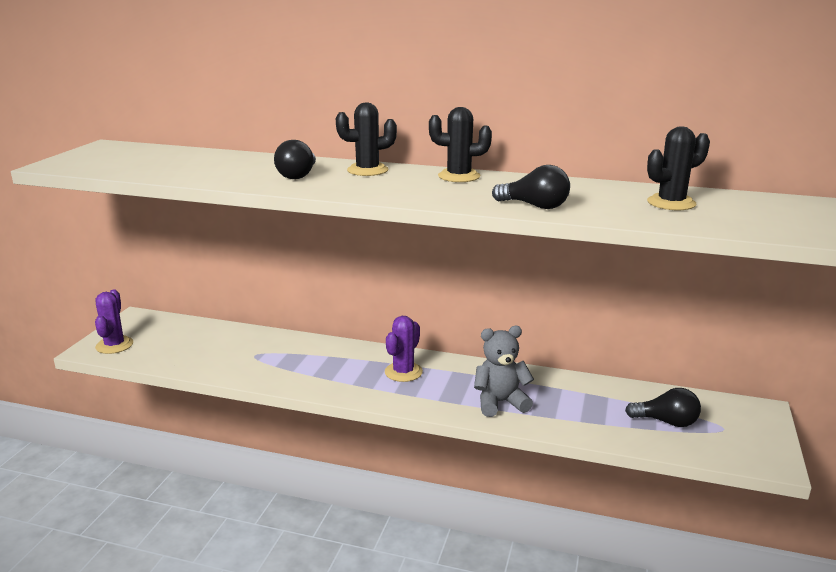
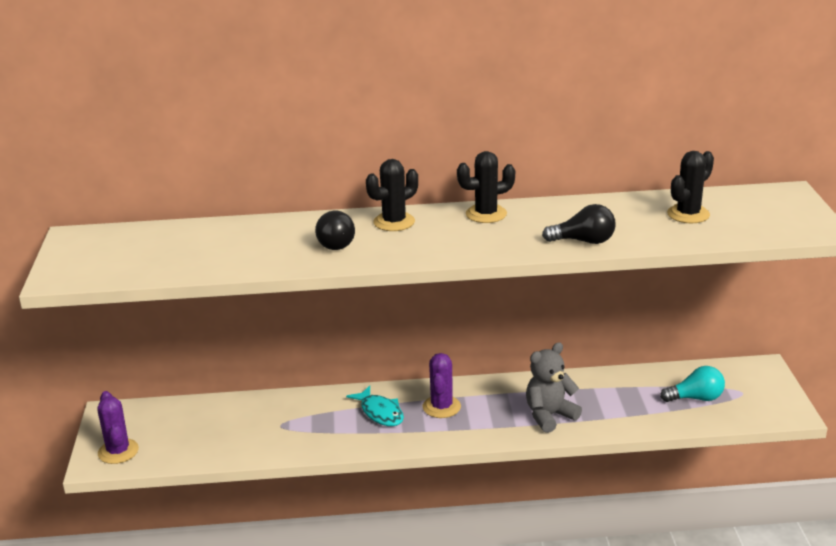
camera: 20 degrees left, 5 degrees up
(345, 364) = (380, 412): none -> turquoise fish
(666, 422) = (696, 398): black light bulb -> turquoise light bulb

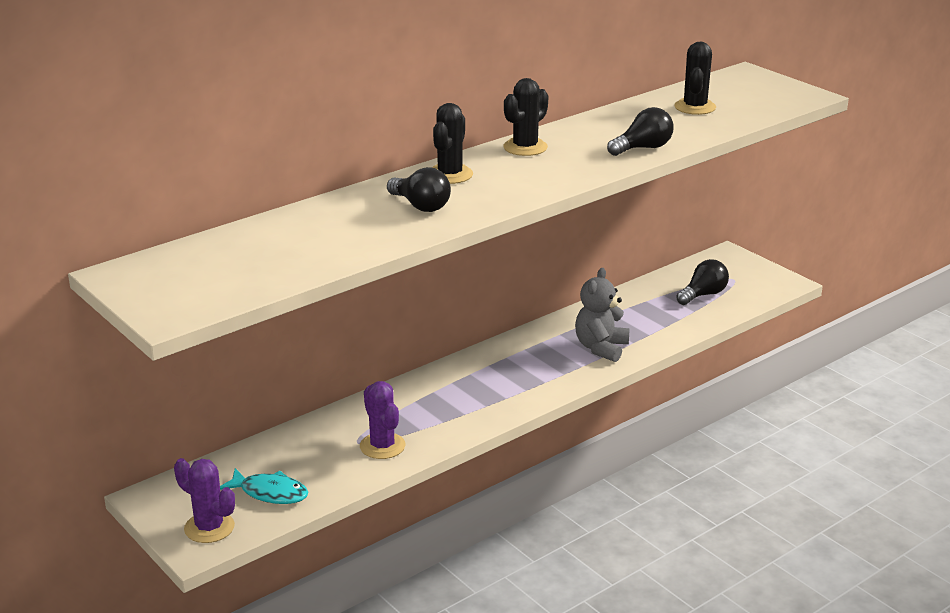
camera: 35 degrees left, 0 degrees up
(380, 412) = (444, 397): turquoise fish -> turquoise fish (270, 493)
(441, 407) = (497, 373): purple cactus -> purple cactus (382, 446)
(696, 398) = (703, 295): turquoise light bulb -> black light bulb

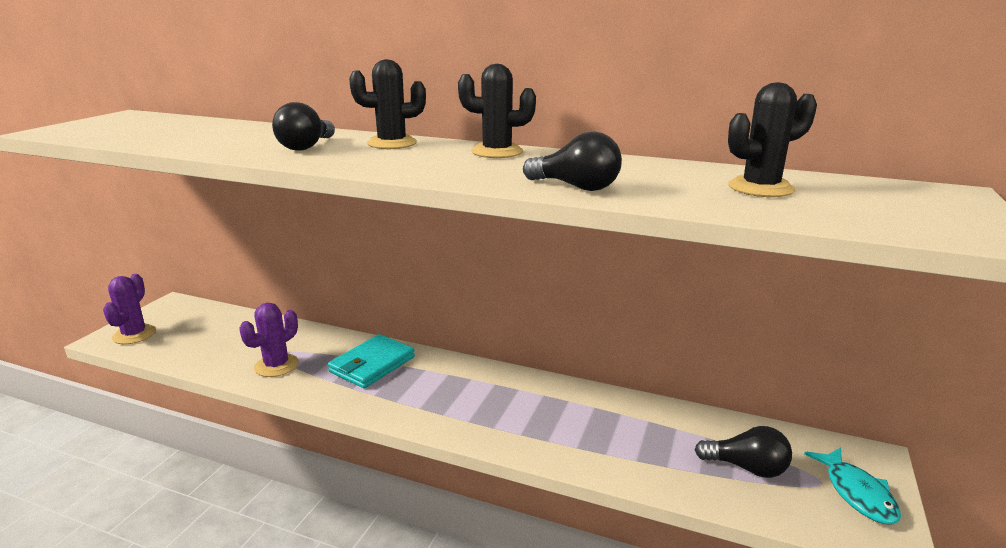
camera: 60 degrees right, 5 degrees down
(270, 493) = (188, 342): turquoise fish -> turquoise fish (857, 493)
(434, 396) = (372, 364): none -> turquoise wallet
(601, 348) = (542, 429): grey teddy bear -> none

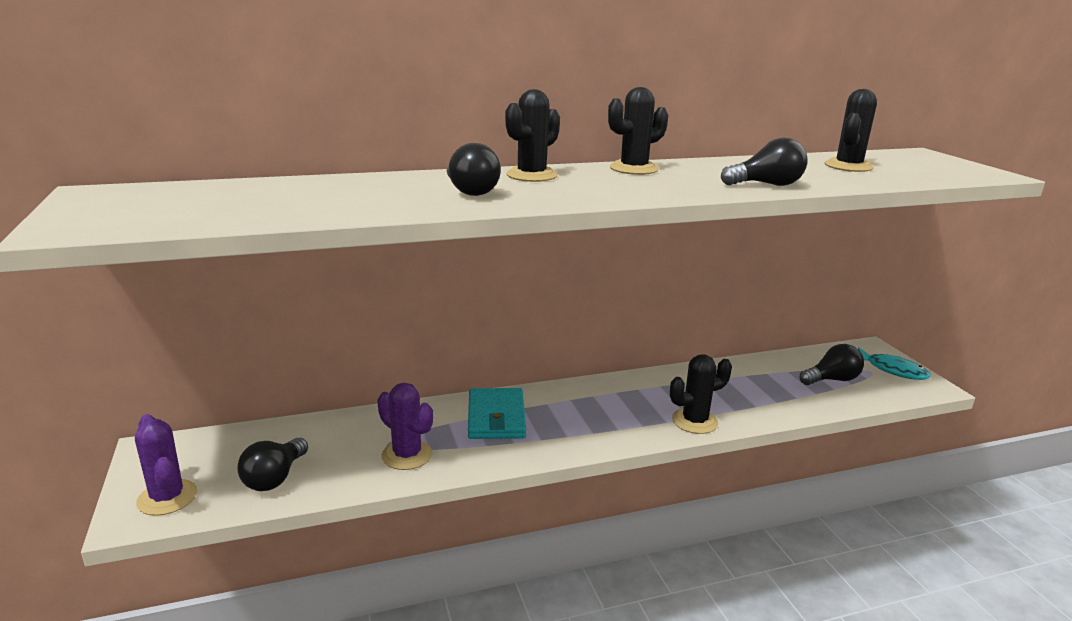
camera: 40 degrees left, 0 degrees up
(192, 347) = (275, 478): none -> black light bulb
(276, 365) = (407, 455): purple cactus -> purple cactus turned 45 degrees counterclockwise
(519, 439) = (694, 421): none -> black cactus

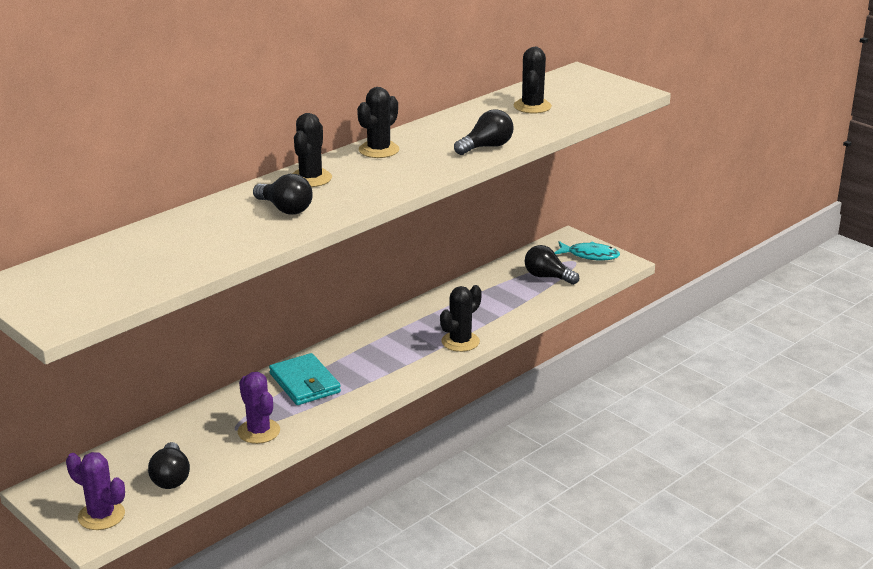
camera: 25 degrees left, 5 degrees up
(407, 455) = (259, 431): purple cactus -> purple cactus turned 45 degrees clockwise
(832, 380) = (547, 277): black light bulb -> black light bulb turned 105 degrees counterclockwise

